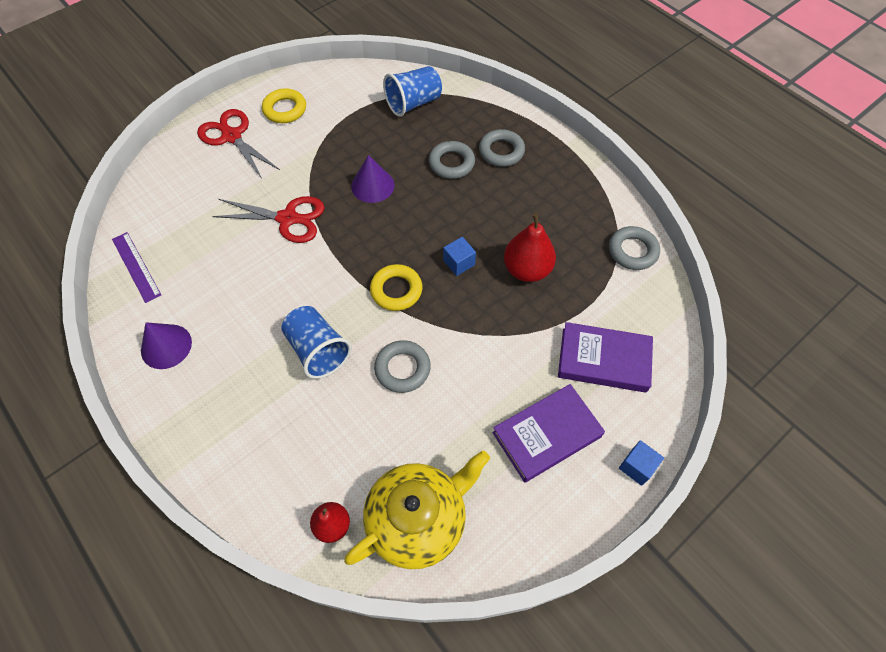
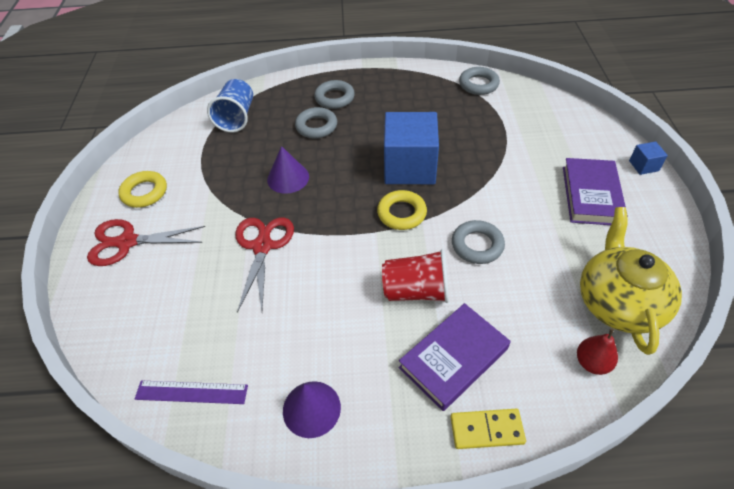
camera: 50 degrees left, 10 degrees down
(217, 474) = (486, 429): none -> yellow domino
(288, 218) = (262, 246): red scissors -> red scissors turned 45 degrees counterclockwise
(318, 350) = (416, 291): blue cup -> red cup
(459, 263) = (409, 167): blue cube -> blue cube, size x2.38
(527, 269) = (448, 137): red pear -> none
(603, 360) = (552, 139): purple book -> purple book (453, 358)

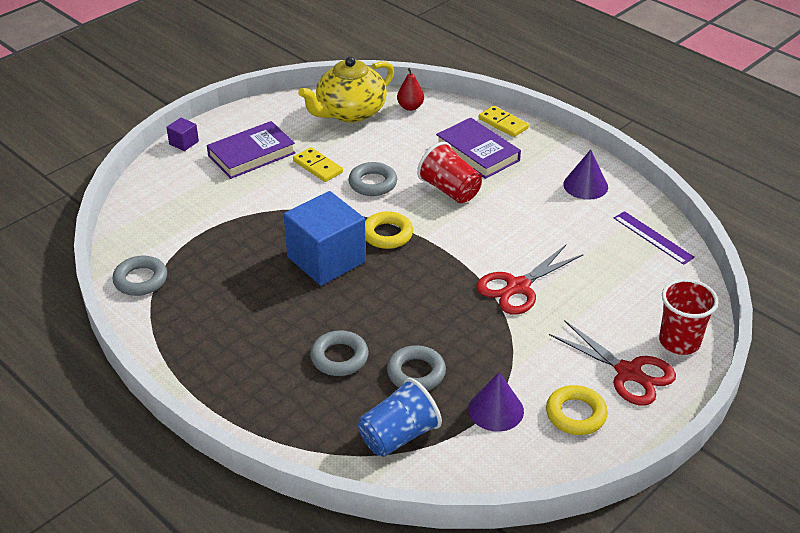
camera: 135 degrees left, 10 degrees down
(101, 294) = (679, 342): none -> red cup
(288, 178) = (432, 326): purple cone -> purple cone (496, 410)
(334, 98) = (276, 376): grey ring -> grey ring (416, 373)
(453, 358) = (477, 152): purple book -> purple book turned 45 degrees clockwise
(535, 225) = (318, 167): none -> yellow domino
(643, 166) = (184, 143): blue cube -> purple cube

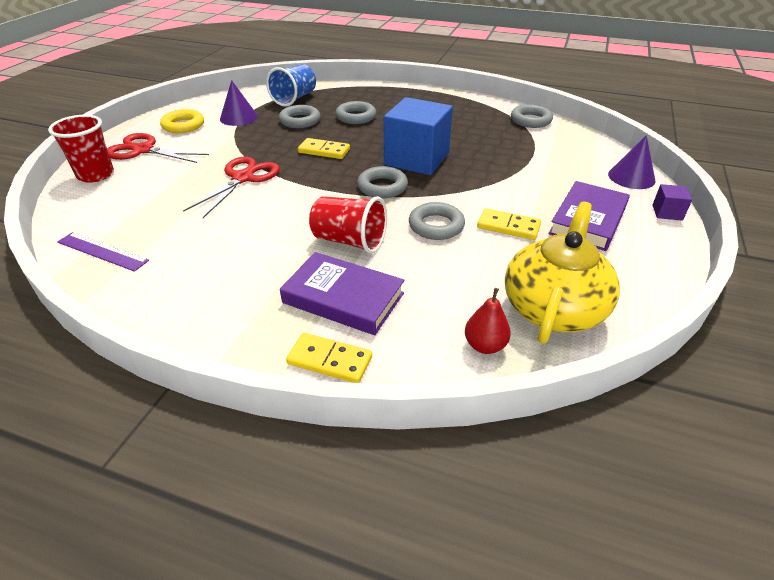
camera: 155 degrees right, 0 degrees up
(387, 234) = (382, 187): yellow ring -> grey ring
(415, 303) = (324, 151): none -> yellow domino
(585, 185) = (185, 292): purple cone -> purple cone (631, 177)

